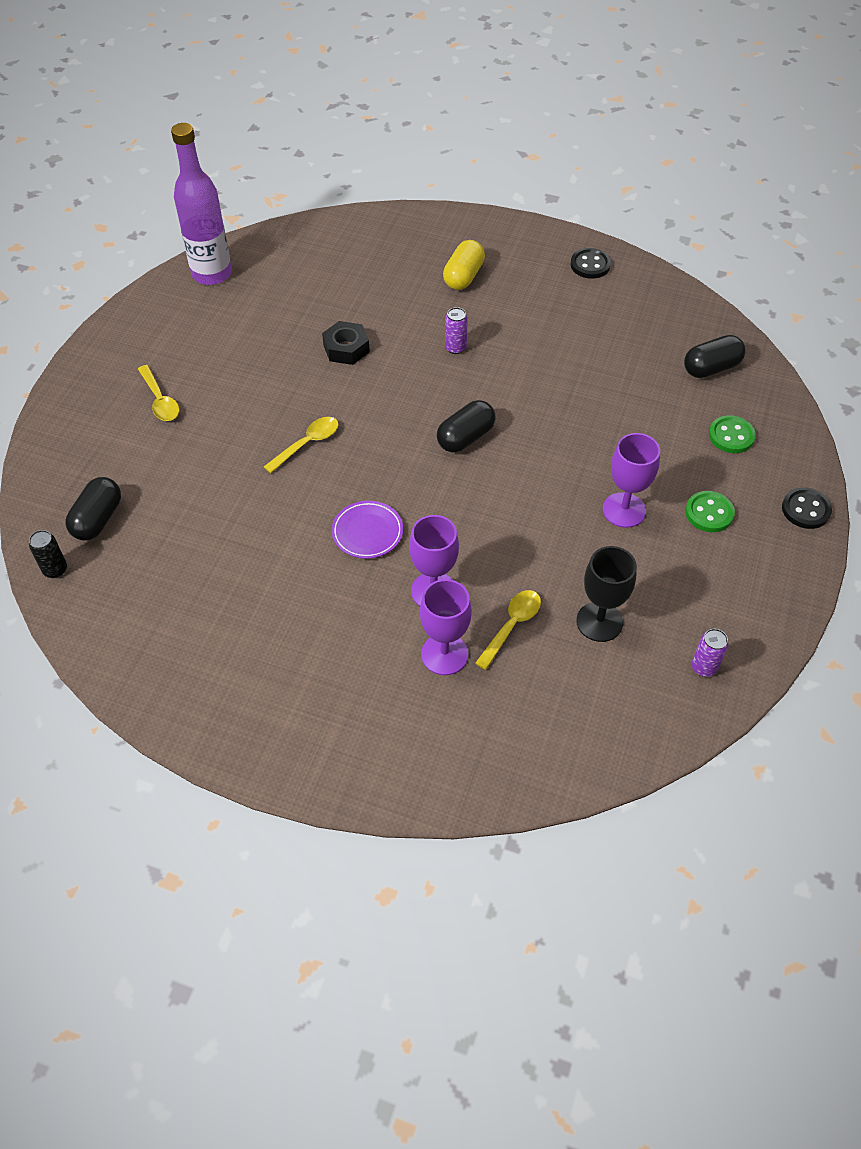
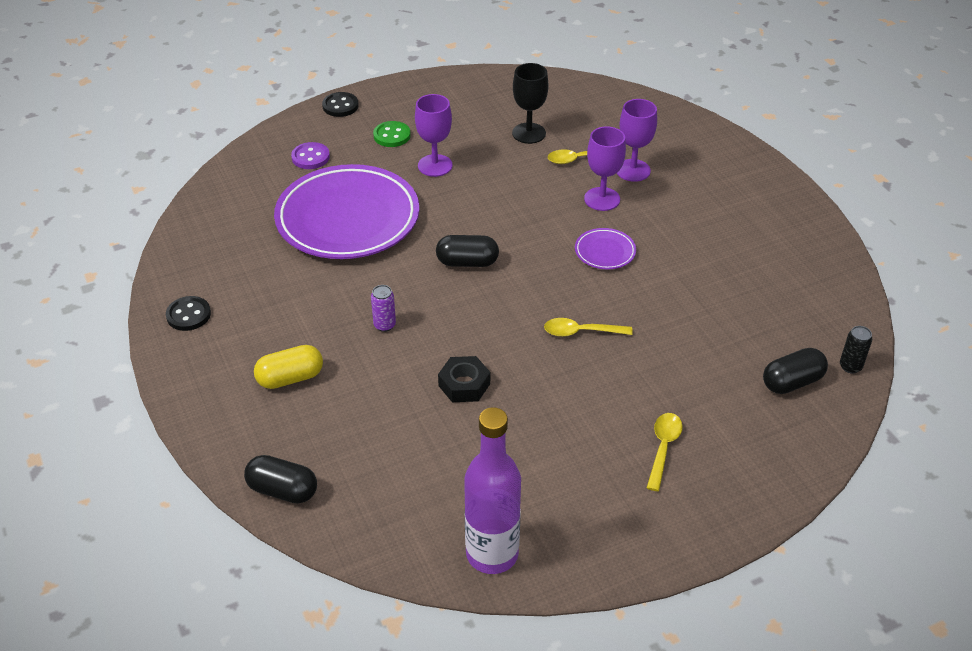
camera: 135 degrees left, 10 degrees down
(609, 405) = (348, 218): none -> purple plate
(704, 667) = (505, 90): purple can -> none
(711, 368) = (249, 195): black capsule -> black capsule (283, 490)
(731, 436) = (310, 157): green button -> purple button

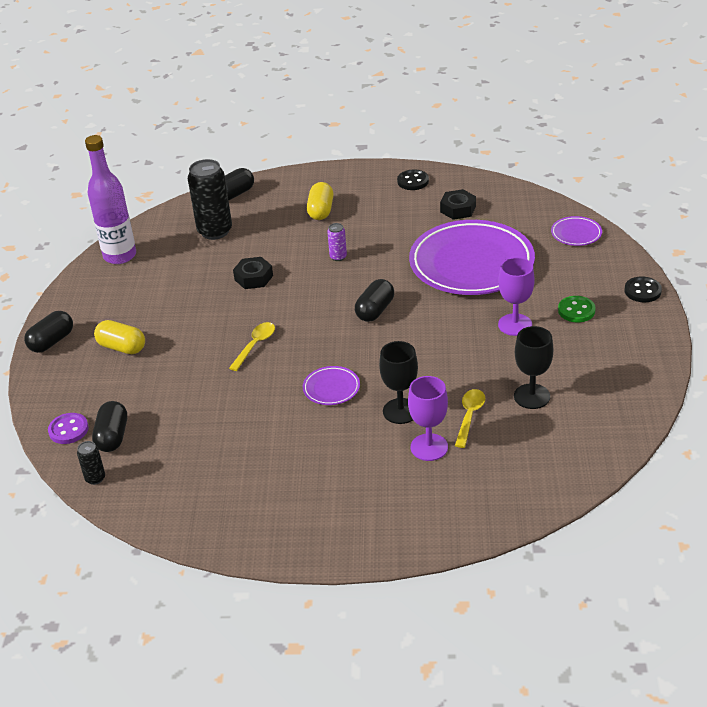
camera: 120 degrees right, 5 degrees down
(241, 258) = (458, 209): none -> black nut
(259, 163) = (576, 234): none -> purple plate
(310, 157) = (568, 260): purple button -> purple button (68, 430)
(384, 470) = (215, 231): none -> black can
(602, 199) = (400, 411): purple goblet -> black goblet
(663, 448) = (122, 347): yellow spoon -> yellow capsule
(702, 528) = (52, 342): none -> black capsule

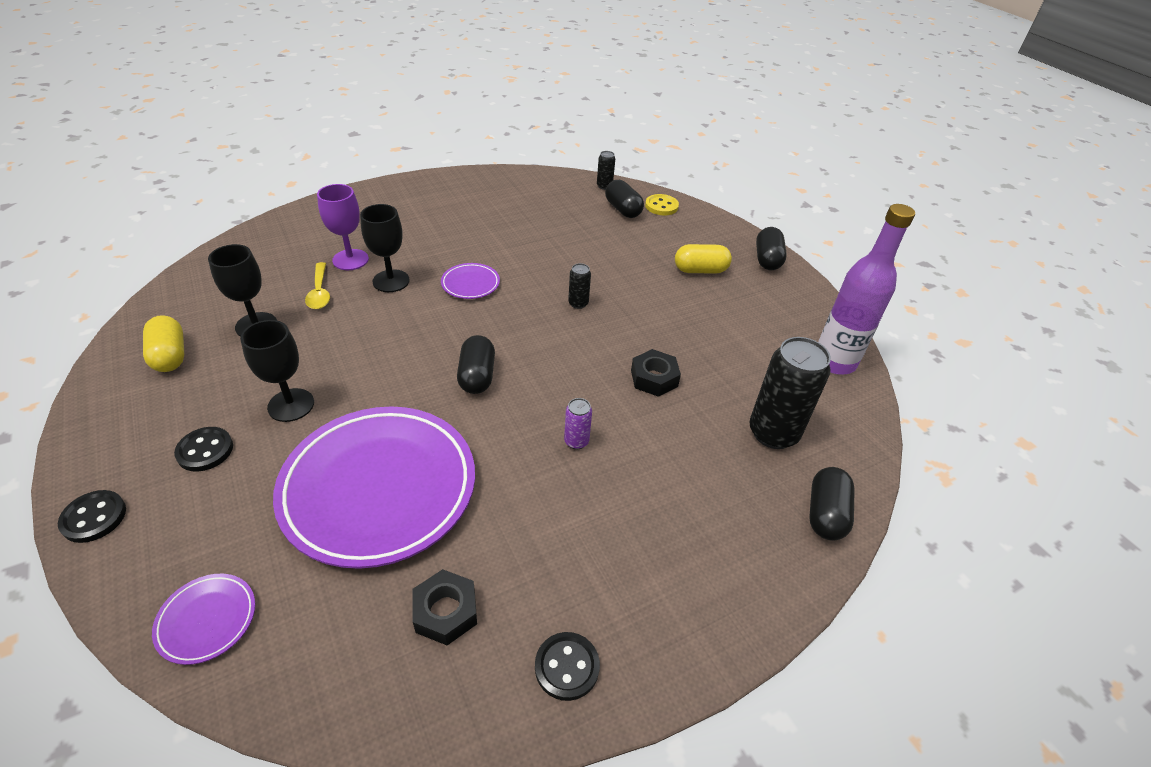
camera: 145 degrees right, 5 degrees up
(68, 430) = (661, 206): purple button -> yellow button
(255, 345) = (578, 303): yellow spoon -> black can
(321, 211) = (668, 524): yellow capsule -> yellow capsule (170, 356)
(515, 325) = (291, 405): purple goblet -> black goblet
(576, 310) = (205, 450): green button -> black button

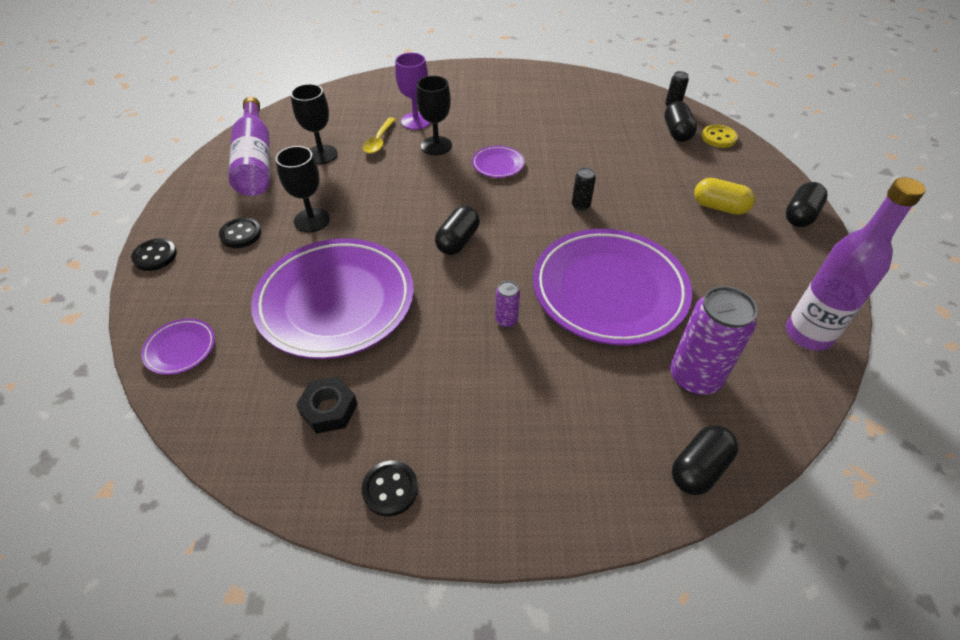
camera: 30 degrees right, 5 degrees up
(170, 356) = (255, 161): yellow capsule -> purple bottle
(654, 378) = (609, 291): black nut -> purple plate
(773, 433) = (694, 377): black can -> purple can

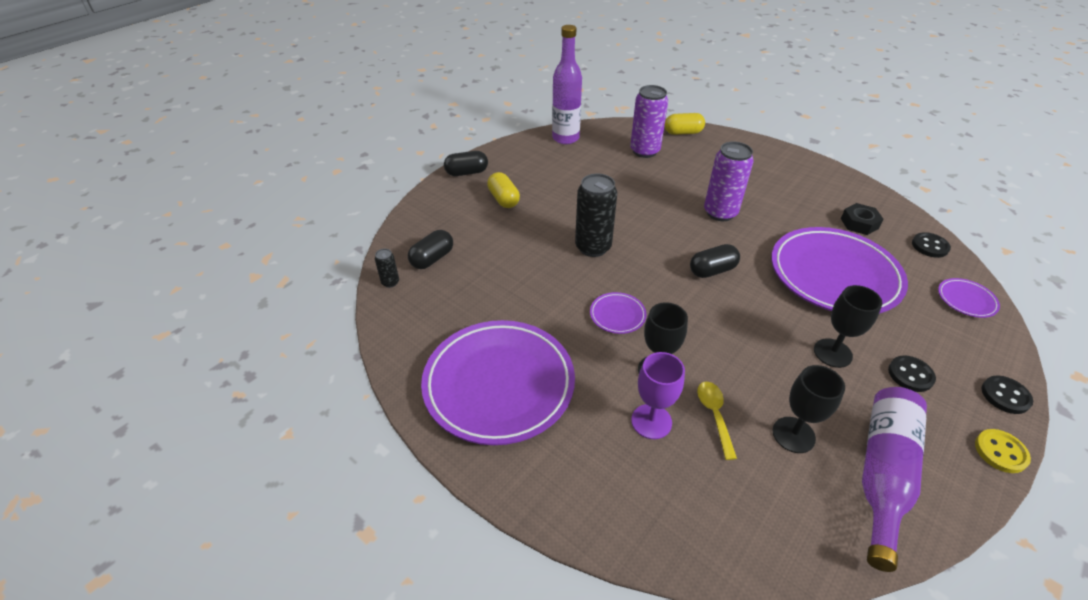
camera: 140 degrees left, 5 degrees down
(379, 141) = (714, 415): yellow spoon -> yellow spoon turned 60 degrees counterclockwise
(390, 489) = (836, 183): black button -> black button (930, 246)
(506, 320) = (720, 213): purple can -> purple can, size x2.14
(580, 206) = (593, 247): black can -> black can, size x2.14
(609, 291) = (640, 197): purple plate -> purple plate (499, 384)
(699, 468) = (683, 132): black capsule -> yellow capsule
(718, 137) = (412, 237): yellow button -> yellow button (1000, 452)

